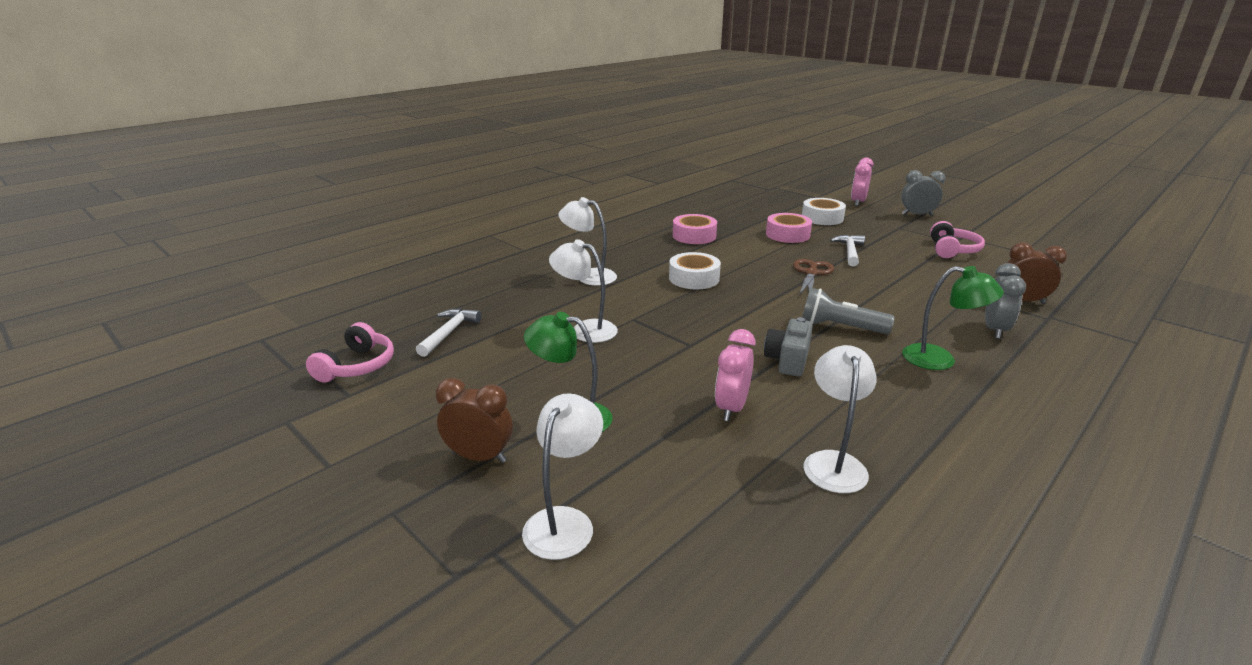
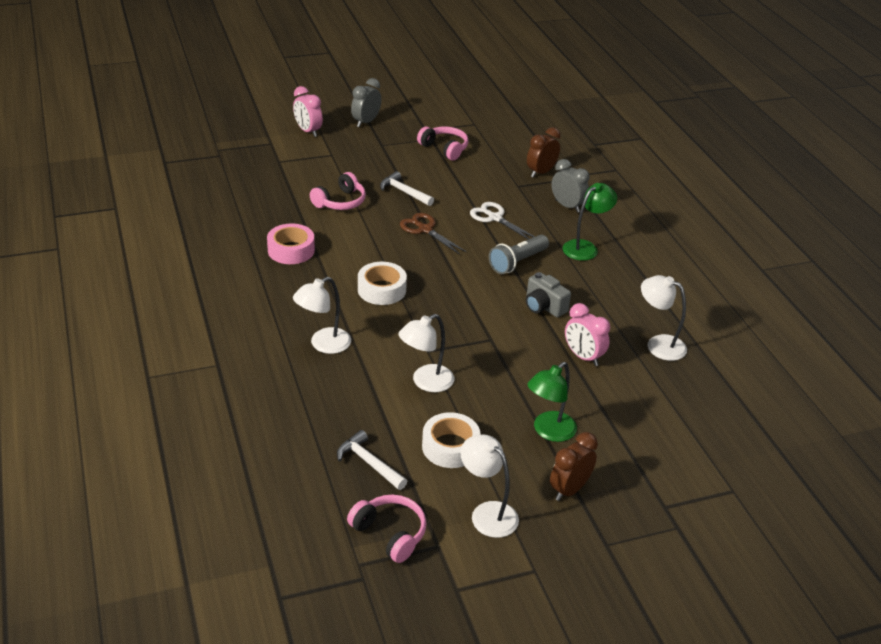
camera: 65 degrees left, 10 degrees up
(564, 521) = (654, 469): white lamp -> white lamp (487, 513)
(787, 234) = (340, 202): pink tape -> pink headphones
(822, 218) = (323, 167): white tape -> white tape (450, 447)
(892, 298) = (495, 218): none -> white scissors

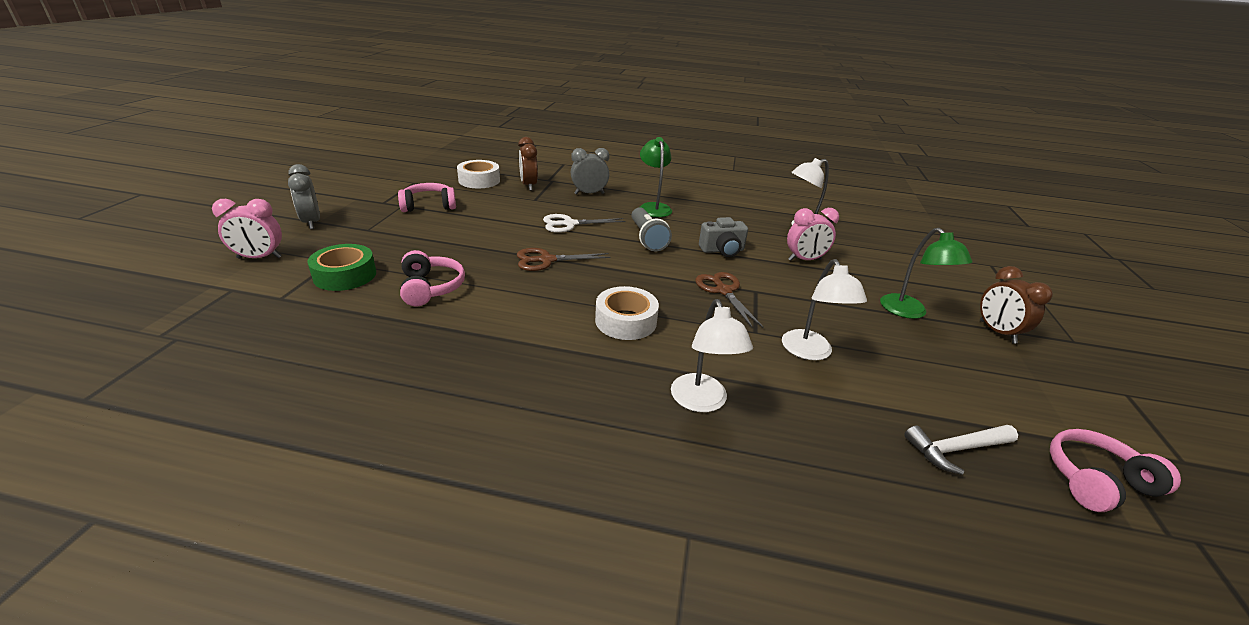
camera: 60 degrees left, 5 degrees down
(291, 250) = (481, 357): pink tape -> none
(321, 167) = (345, 275): none -> green tape
(404, 192) = (468, 248): white hammer -> none
(450, 447) = (928, 376): white tape -> white tape (479, 180)
(472, 323) = (723, 291): none -> brown scissors
(487, 513) = (1041, 392): white lamp -> none

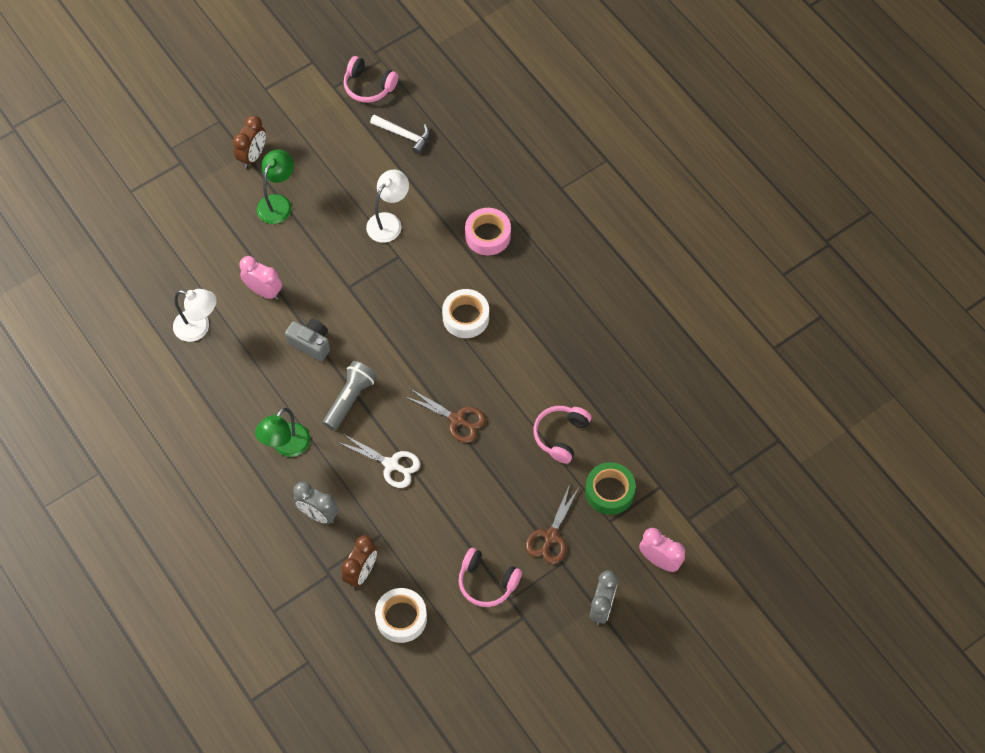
camera: 135 degrees left, 30 degrees up
(702, 402) = (488, 235): white lamp -> pink tape
(723, 291) = (370, 301): brown scissors -> brown scissors (550, 536)

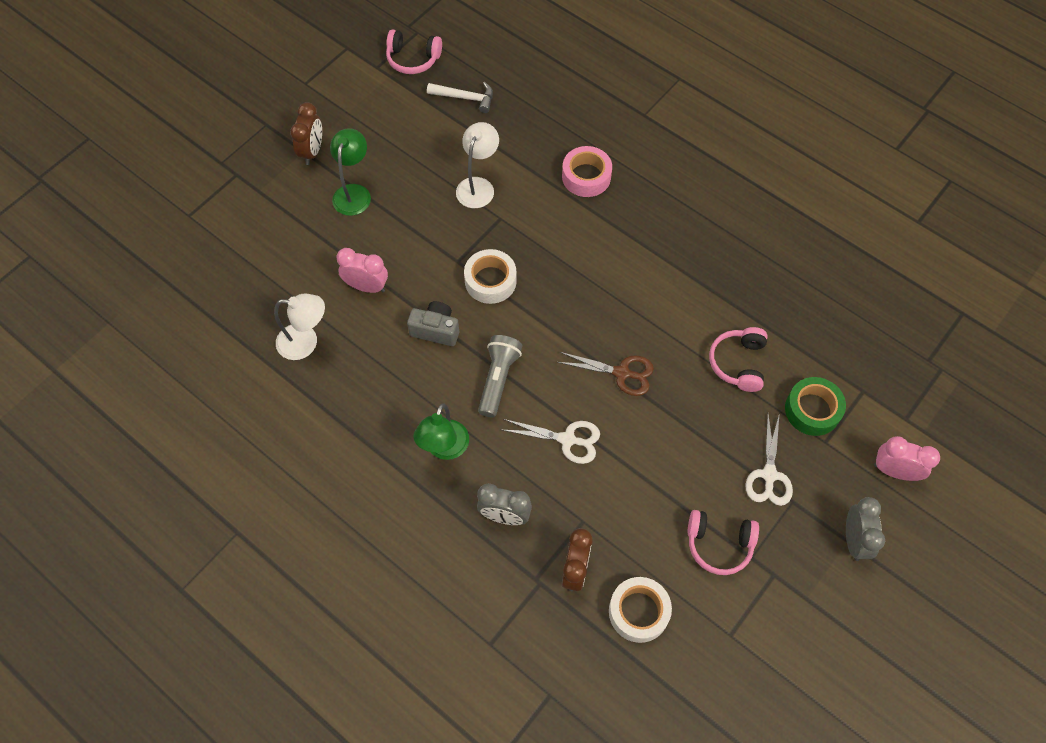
camera: 15 degrees left, 0 degrees up
(466, 317) = (593, 264): white tape -> white tape (490, 281)
(550, 536) = (769, 475): brown scissors -> white scissors

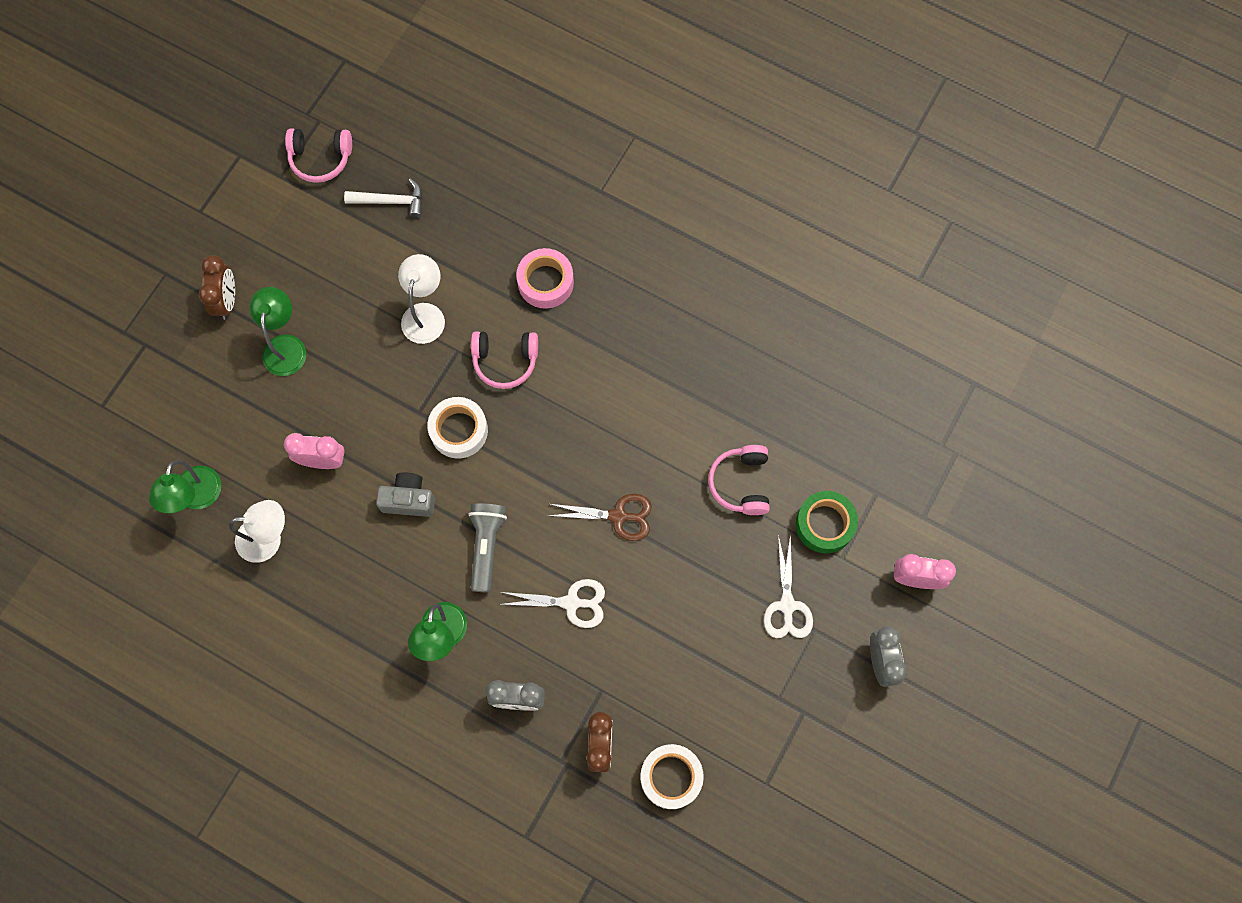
camera: 10 degrees left, 10 degrees up
(251, 299) = (196, 497): none -> green lamp
(719, 544) = (744, 691): pink headphones -> pink headphones (505, 361)

